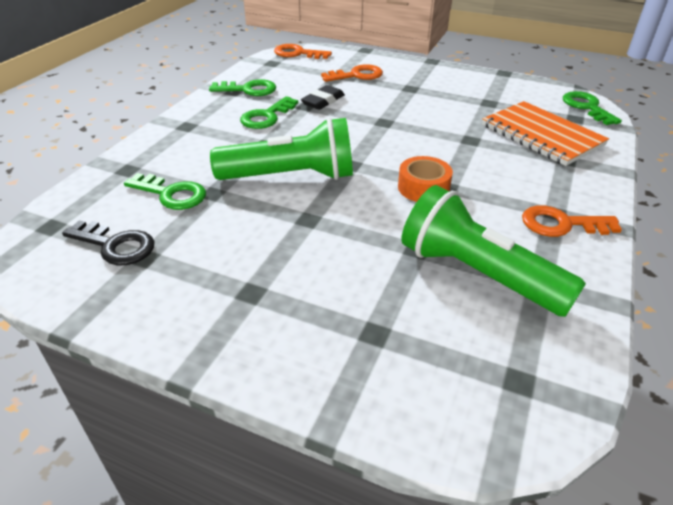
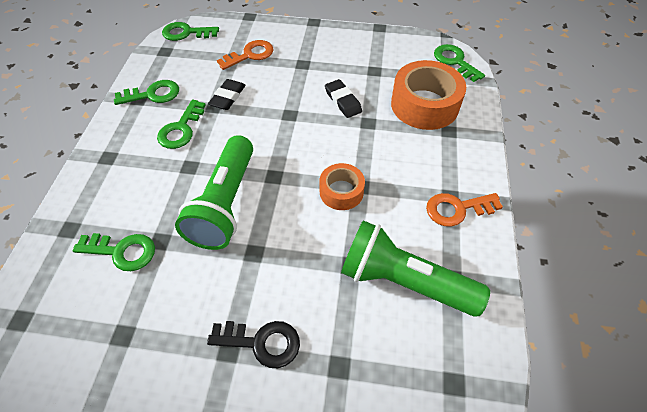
camera: 15 degrees left, 15 degrees up
(116, 246) = (91, 328): black key -> black key (262, 342)
(291, 177) = (225, 204): green flashlight -> green flashlight turned 120 degrees clockwise
(297, 53) = (186, 33): orange key -> green key
(446, 120) = (343, 101): none -> black eraser
(541, 135) = (424, 105): orange notebook -> orange tape

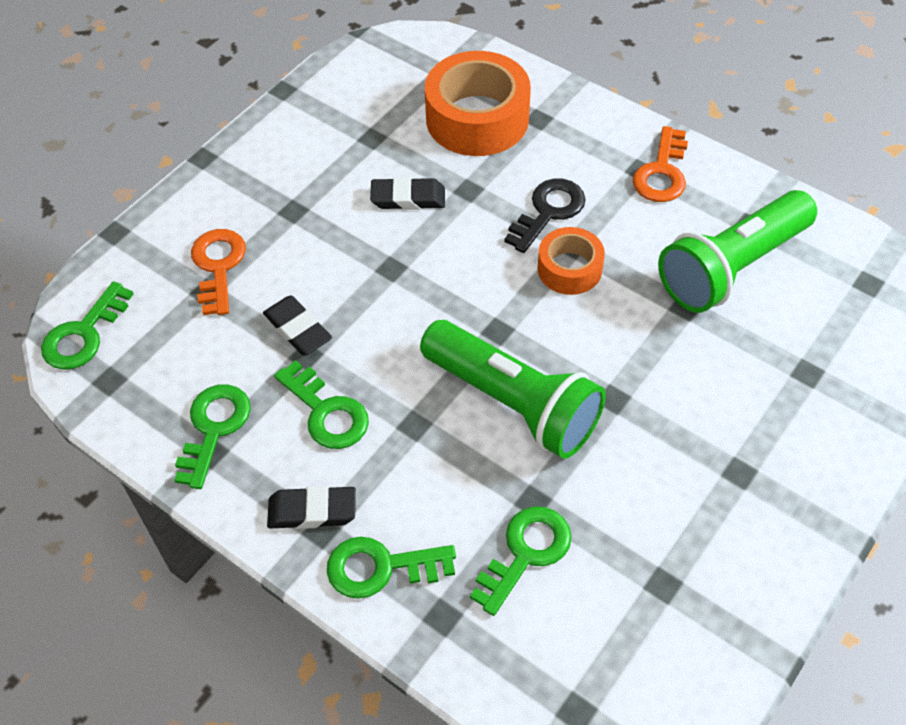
camera: 60 degrees left, 0 degrees up
(118, 149) = (312, 511): none -> black eraser
(262, 342) = (745, 434): black key -> black key (548, 211)
(454, 61) = (418, 49): green key -> green key (380, 567)

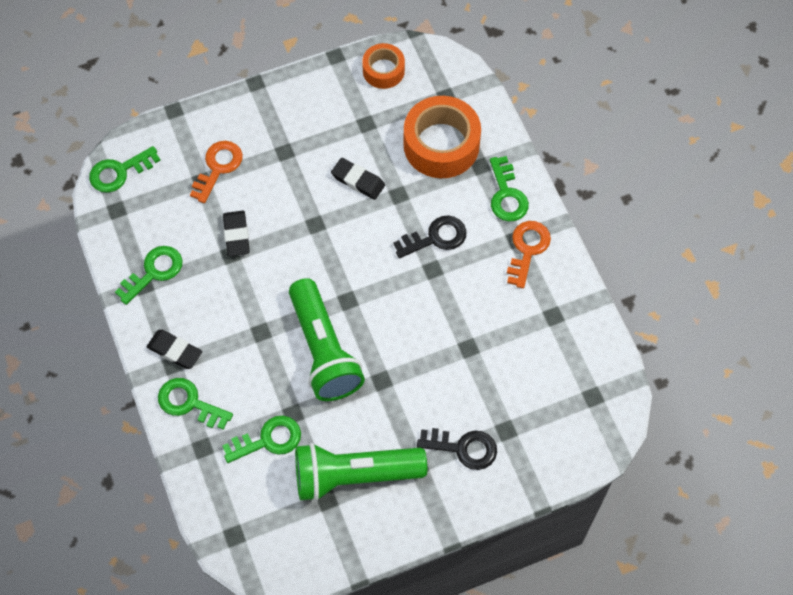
camera: 30 degrees right, 10 degrees up
(326, 412) = (219, 297): green key -> green key (507, 195)
(569, 269) = (419, 284): orange tape -> orange tape (383, 70)
(662, 173) = (527, 249): orange key -> orange key turned 150 degrees clockwise
(732, 267) = (517, 338): green flashlight -> green flashlight (354, 475)
(777, 420) = (463, 448): none -> black key

